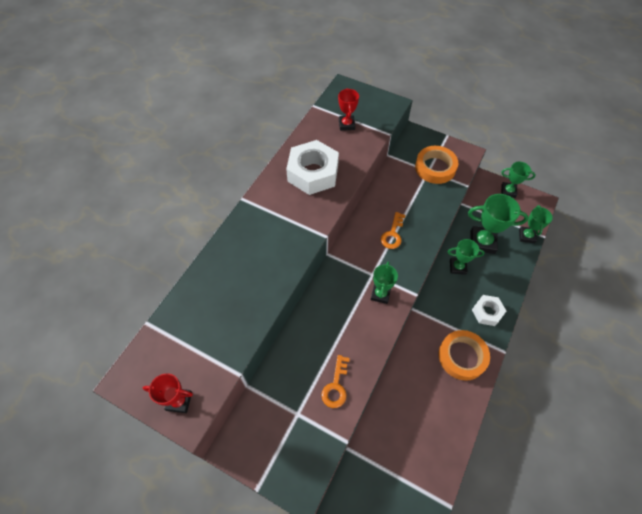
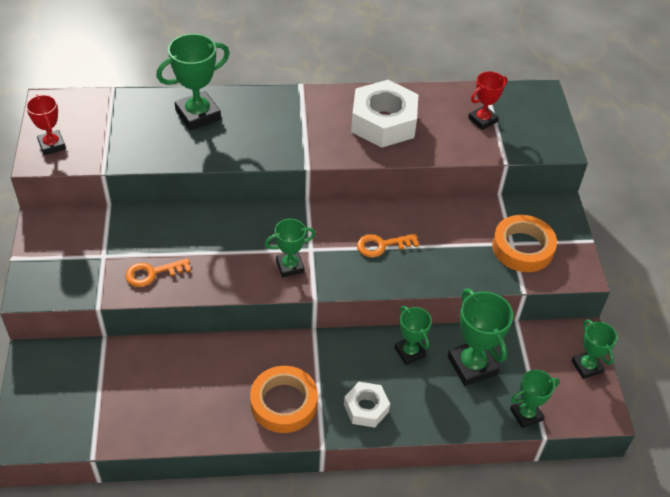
camera: 55 degrees right, 10 degrees down
(224, 277) = (198, 115): none -> green trophy

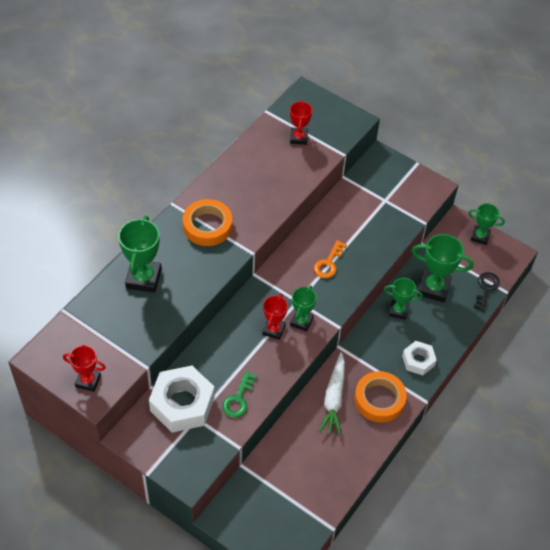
camera: 50 degrees left, 5 degrees up
(152, 273) = (238, 399): orange key -> green key
(247, 363) = (334, 398): none -> white carrot
(258, 251) = (273, 330): none -> red trophy
(383, 122) = (251, 186): white nut -> white nut (182, 404)
(522, 248) = (393, 198): orange tape -> orange tape (207, 226)
(526, 414) = (486, 288): green trophy -> black key

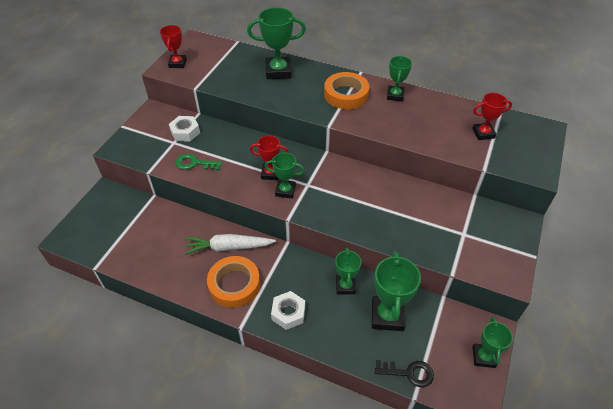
camera: 80 degrees right, 5 degrees down
(182, 404) = (185, 132): white nut -> white nut, size x0.55
(222, 185) = (395, 95): none -> green trophy
(328, 263) = (360, 200): orange key -> none

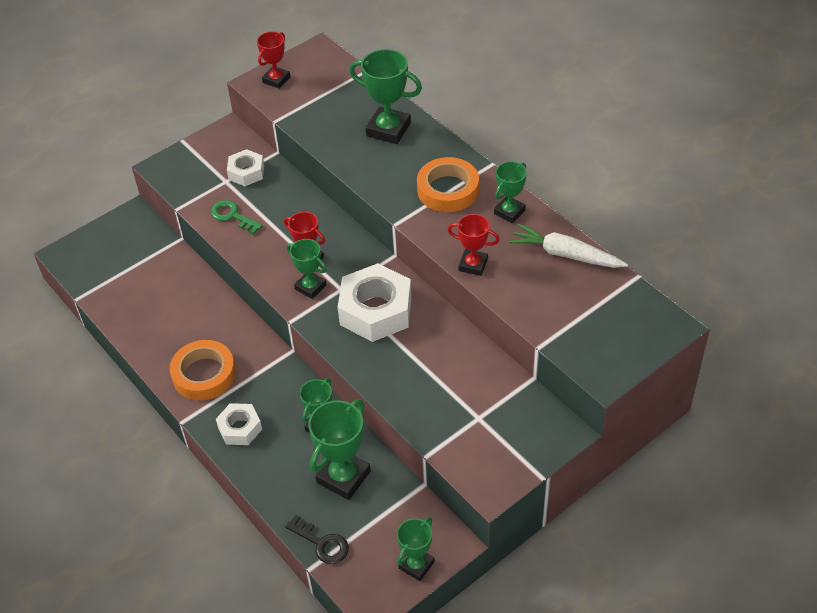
camera: 30 degrees right, 0 degrees up
(228, 247) = (223, 331): white carrot -> white carrot (565, 254)
(342, 190) = (375, 311): none -> white nut
(483, 133) = (579, 302): red trophy -> red trophy (473, 265)

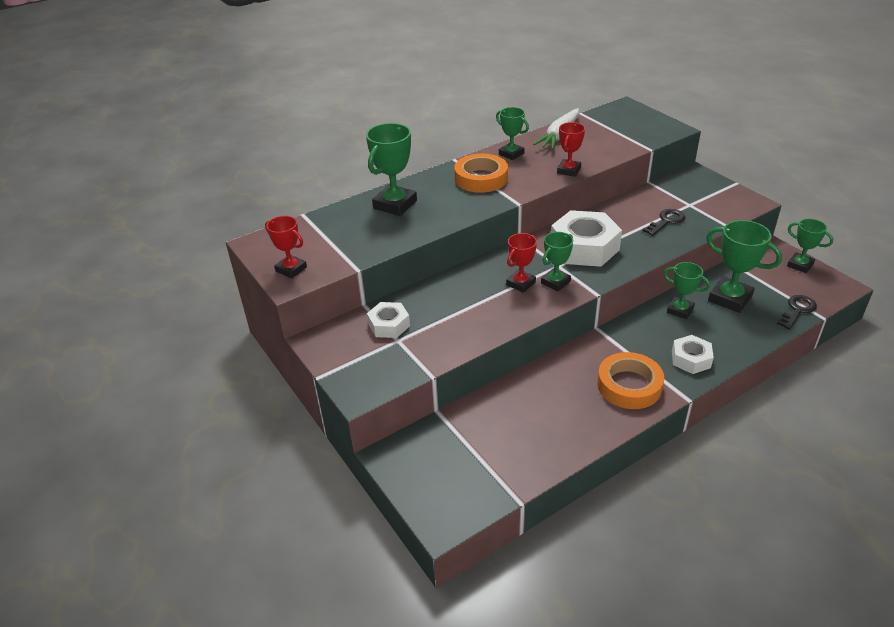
camera: 85 degrees left, 10 degrees down
(232, 216) = (453, 333): green key -> none
(435, 389) = (666, 221): none -> black key

